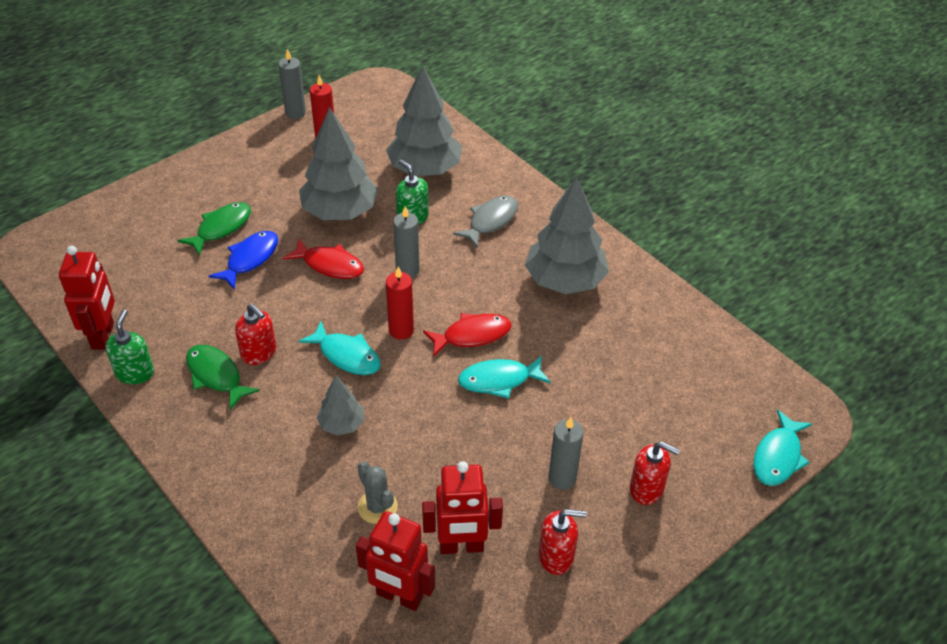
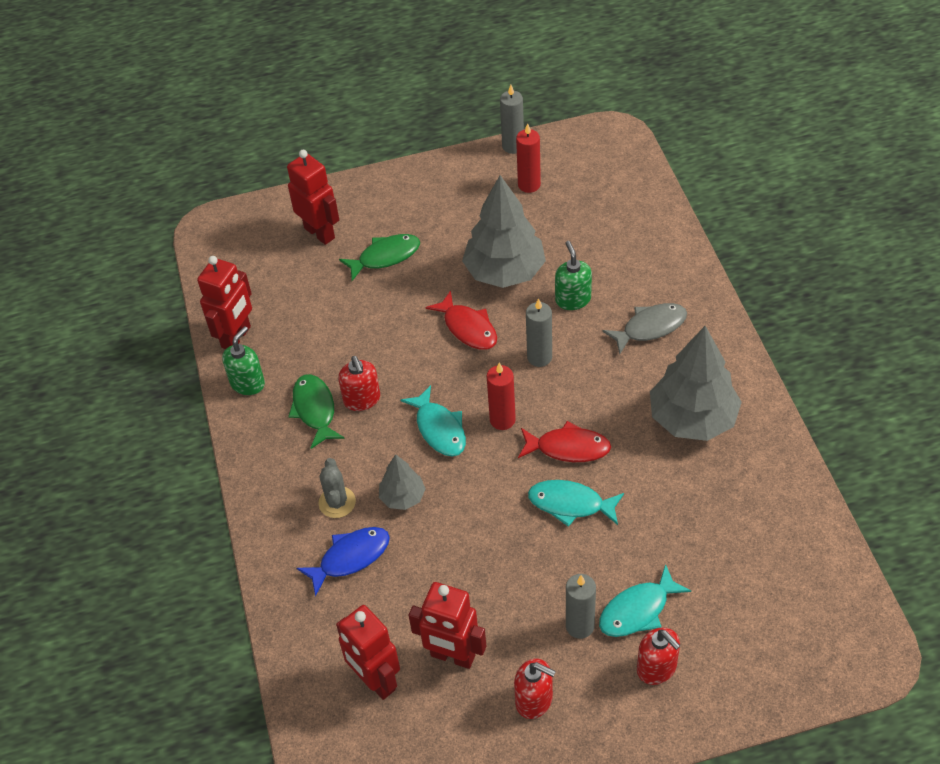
camera: 30 degrees right, 5 degrees up
(146, 224) = (320, 233): none -> red robot
(250, 259) = (397, 298): blue fish -> blue fish (350, 558)
(377, 507) = (396, 589): grey cactus -> grey cactus (337, 502)
(425, 169) = (612, 248): grey tree -> none
(778, 456) = (811, 686): turquoise fish -> turquoise fish (638, 610)

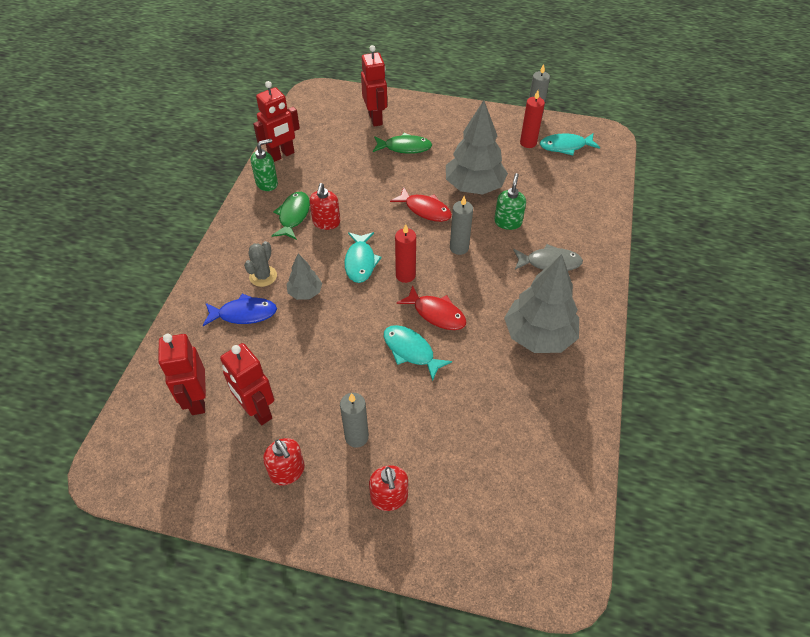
camera: 25 degrees right, 0 degrees up
(468, 328) = (425, 209): red fish -> red fish turned 45 degrees counterclockwise
(638, 610) = (405, 448): turquoise fish -> turquoise fish (565, 146)

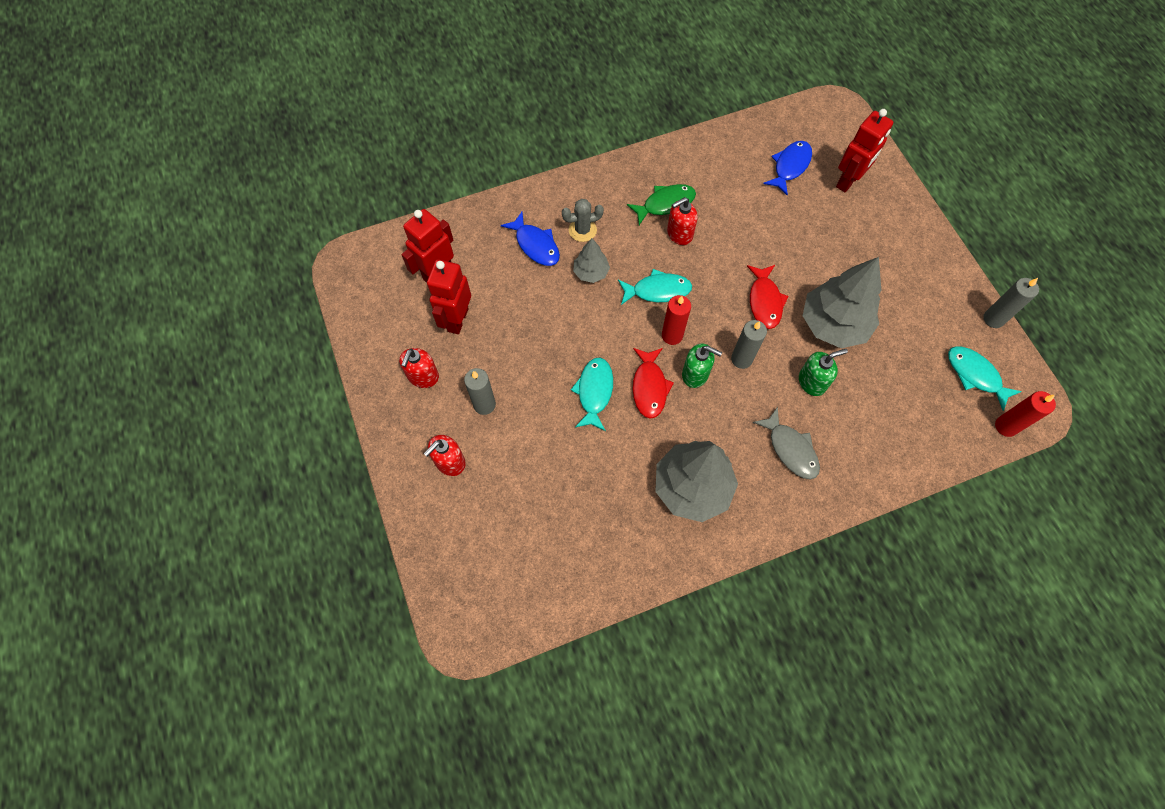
camera: 55 degrees right, 15 degrees up
(267, 183) = (684, 157): green soap dispenser -> green soap dispenser (695, 374)
(281, 155) = (727, 143): red robot -> none
(335, 137) = (790, 166): none -> blue fish
(360, 262) = (657, 290): turquoise fish -> turquoise fish turned 150 degrees counterclockwise
(404, 147) = (831, 231): green fish -> none
(528, 143) = (946, 336): red candle -> red candle (1006, 426)

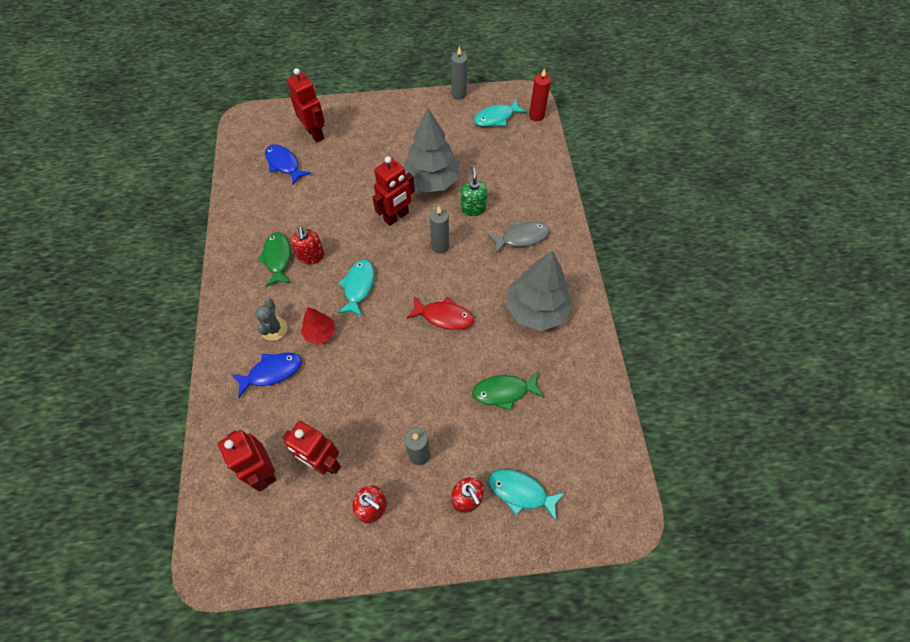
camera: 75 degrees left, 5 degrees down
(576, 473) = (504, 391): none -> green fish
(591, 272) = (320, 333): grey tree -> red tree
(594, 392) = (435, 359): turquoise fish -> turquoise fish (521, 492)
(672, 335) = (403, 288): red candle -> none
(695, 374) = (443, 281): green soap dispenser -> none
(764, 301) = (396, 217): red fish -> red robot

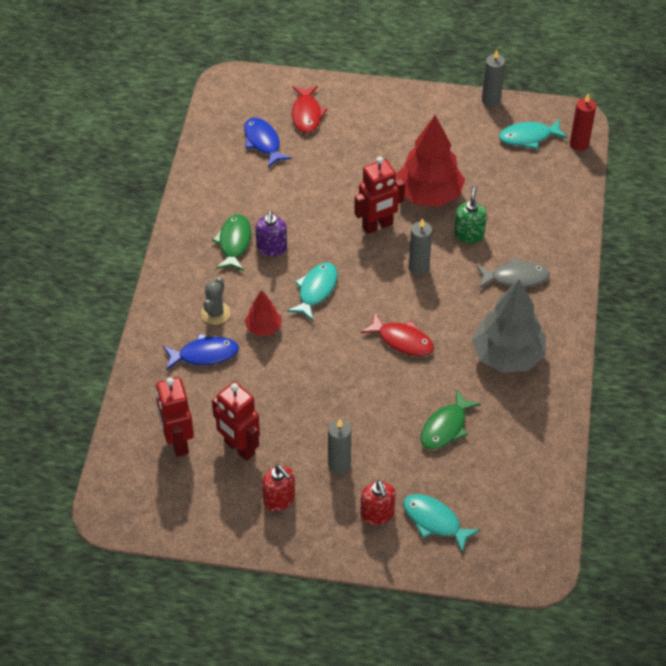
camera: 15 degrees right, 10 degrees down
(311, 256) = (272, 248): red soap dispenser -> purple soap dispenser
(315, 134) = (306, 114): red robot -> red fish
(431, 181) = (429, 195): grey tree -> red tree
(504, 391) = (446, 427): green fish -> green fish turned 60 degrees counterclockwise

